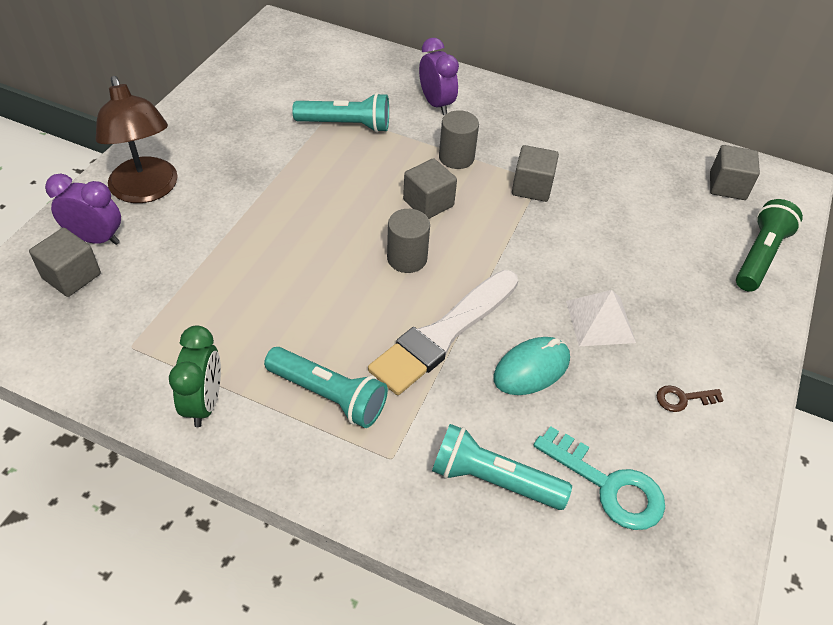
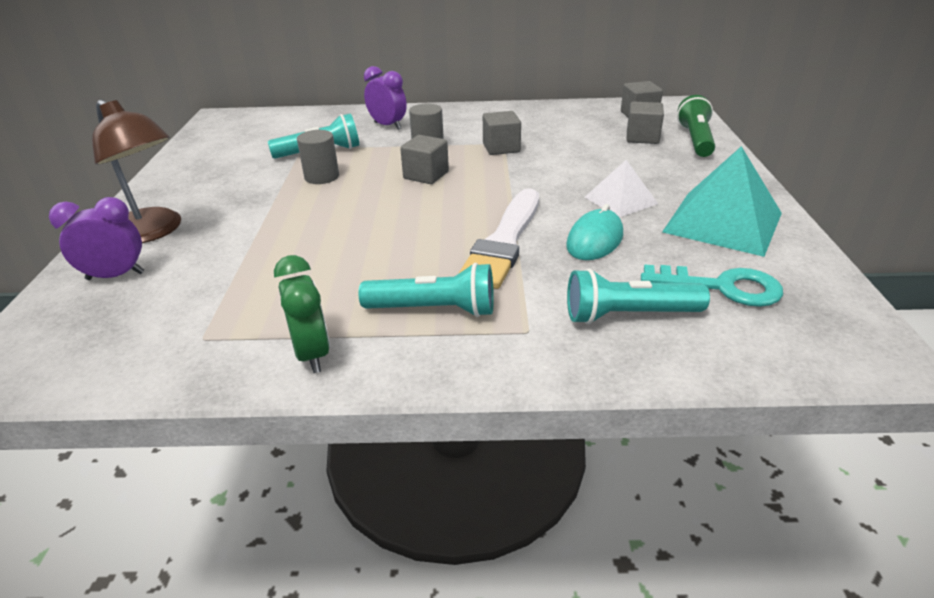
camera: 20 degrees left, 15 degrees down
(71, 276) = (102, 308): grey cube -> grey cube (642, 137)
(407, 258) = (434, 209): grey cylinder -> grey cylinder (321, 177)
(683, 399) = (723, 222): brown key -> turquoise pyramid

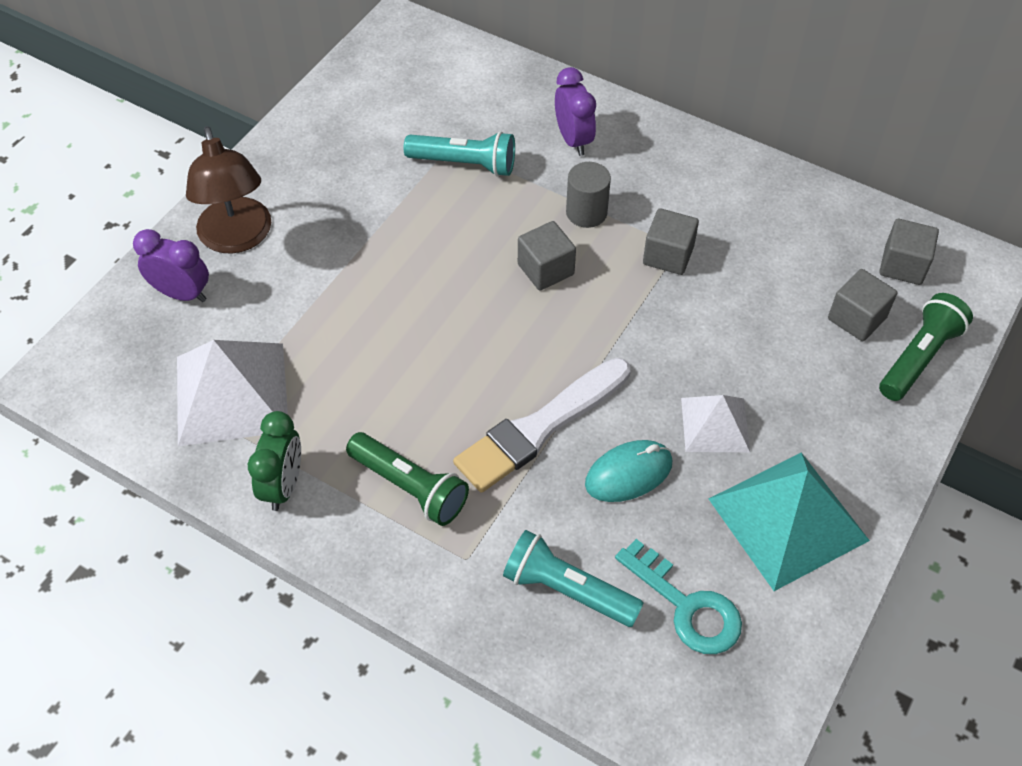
camera: 30 degrees right, 20 degrees up
(210, 316) = (231, 393): none -> white pyramid
(321, 177) = (438, 217): grey cylinder -> none
(434, 310) = (410, 487): turquoise flashlight -> green flashlight

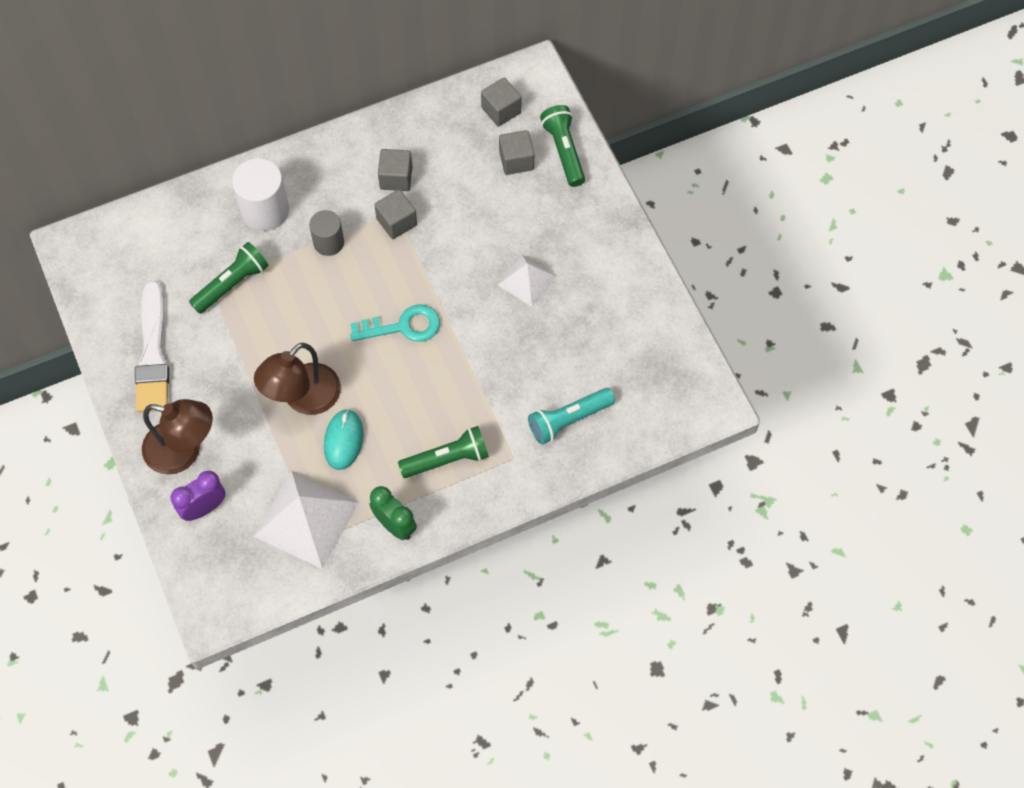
camera: 55 degrees left, 10 degrees up
(379, 302) = (303, 398): none -> brown lamp
(465, 164) = (232, 284): turquoise flashlight -> green flashlight
(539, 428) = (460, 369): white brush -> white brush (153, 354)
(545, 269) = (353, 293): grey cube -> grey cube (396, 178)
(573, 140) = (265, 210): purple clock -> white cylinder
(628, 474) = (523, 344): turquoise mouse -> turquoise mouse (343, 440)
(687, 606) = (619, 370): turquoise key -> turquoise key (403, 326)
(788, 519) = (608, 287): turquoise pyramid -> none

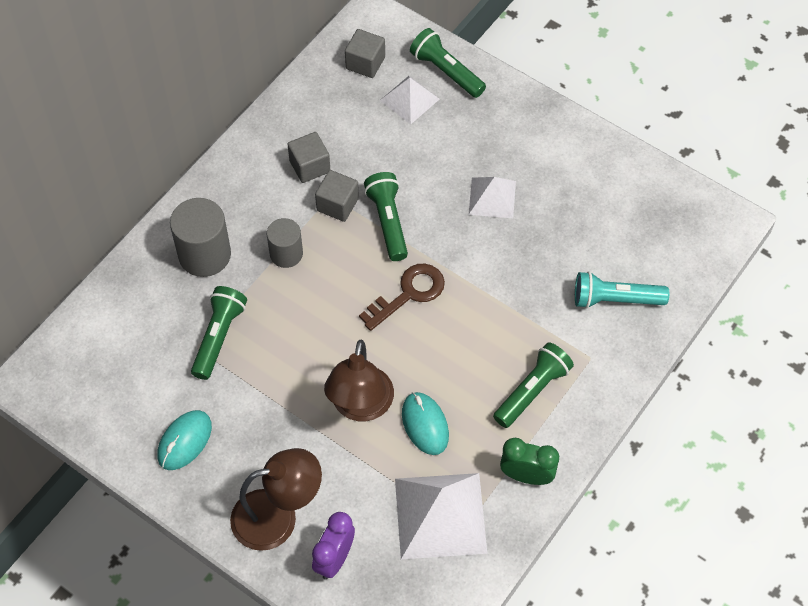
camera: 30 degrees left, 5 degrees down
(153, 354) = (184, 441): white brush -> turquoise mouse
(265, 210) = (204, 254): white cylinder -> grey cylinder
(403, 326) = (409, 293): turquoise key -> brown key
(427, 257) = (388, 222): none -> green flashlight
(516, 160) = (409, 99): grey cube -> white pyramid
(568, 420) = (615, 299): turquoise flashlight -> turquoise flashlight turned 60 degrees clockwise

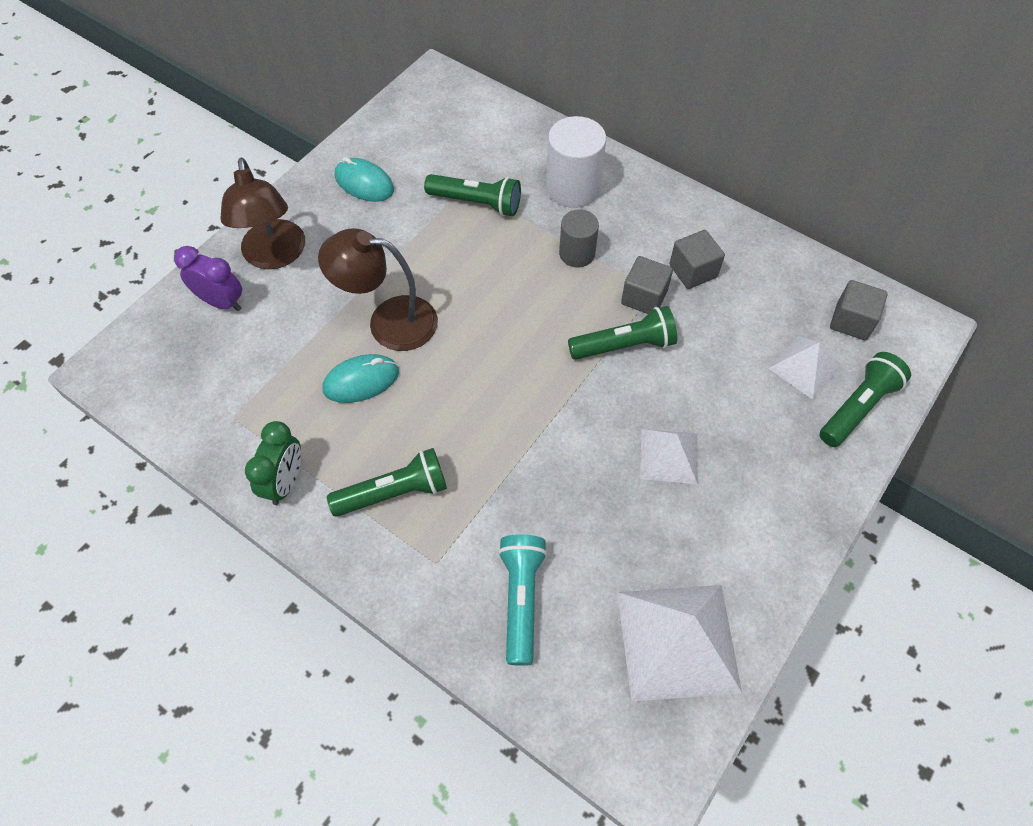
camera: 90 degrees right, 0 degrees up
(204, 254) = (573, 188): grey cylinder -> white cylinder
(409, 293) = (528, 366): brown key -> none
(440, 515) = (251, 394): white pyramid -> white pyramid (677, 641)
(532, 391) = (394, 492): green flashlight -> green flashlight turned 60 degrees counterclockwise

